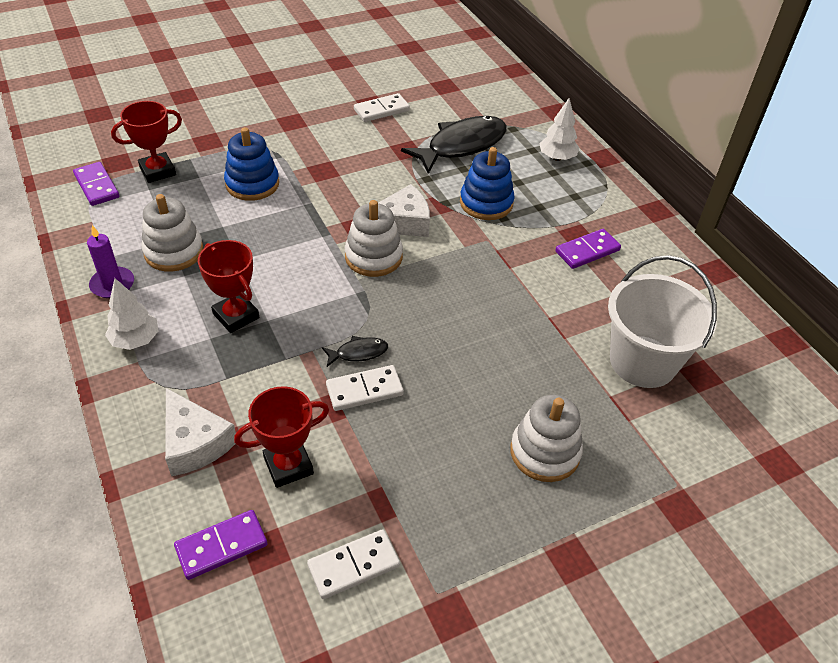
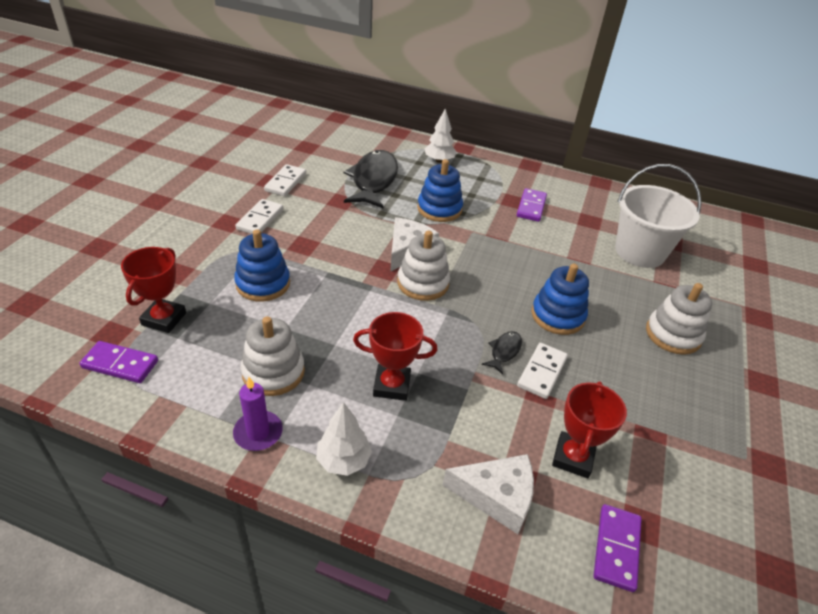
camera: 45 degrees left, 5 degrees down
(353, 566) = (693, 484): white domino -> white domino (260, 219)
(453, 358) = (557, 316): none -> blue stacking toy

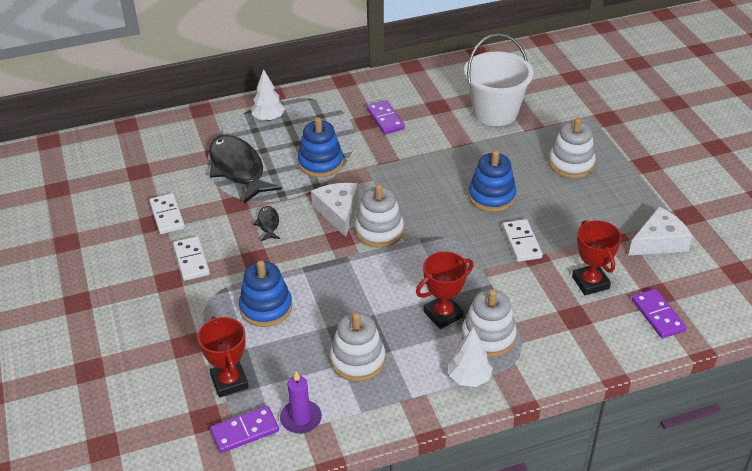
camera: 35 degrees left, 0 degrees up
(258, 433) = (398, 401): purple candle -> purple candle (301, 418)
(408, 435) = (488, 337): none -> white stacking toy
(497, 496) = (573, 333): white cheese -> white cheese (659, 242)
(504, 351) = (485, 244): black fish -> black fish (268, 224)

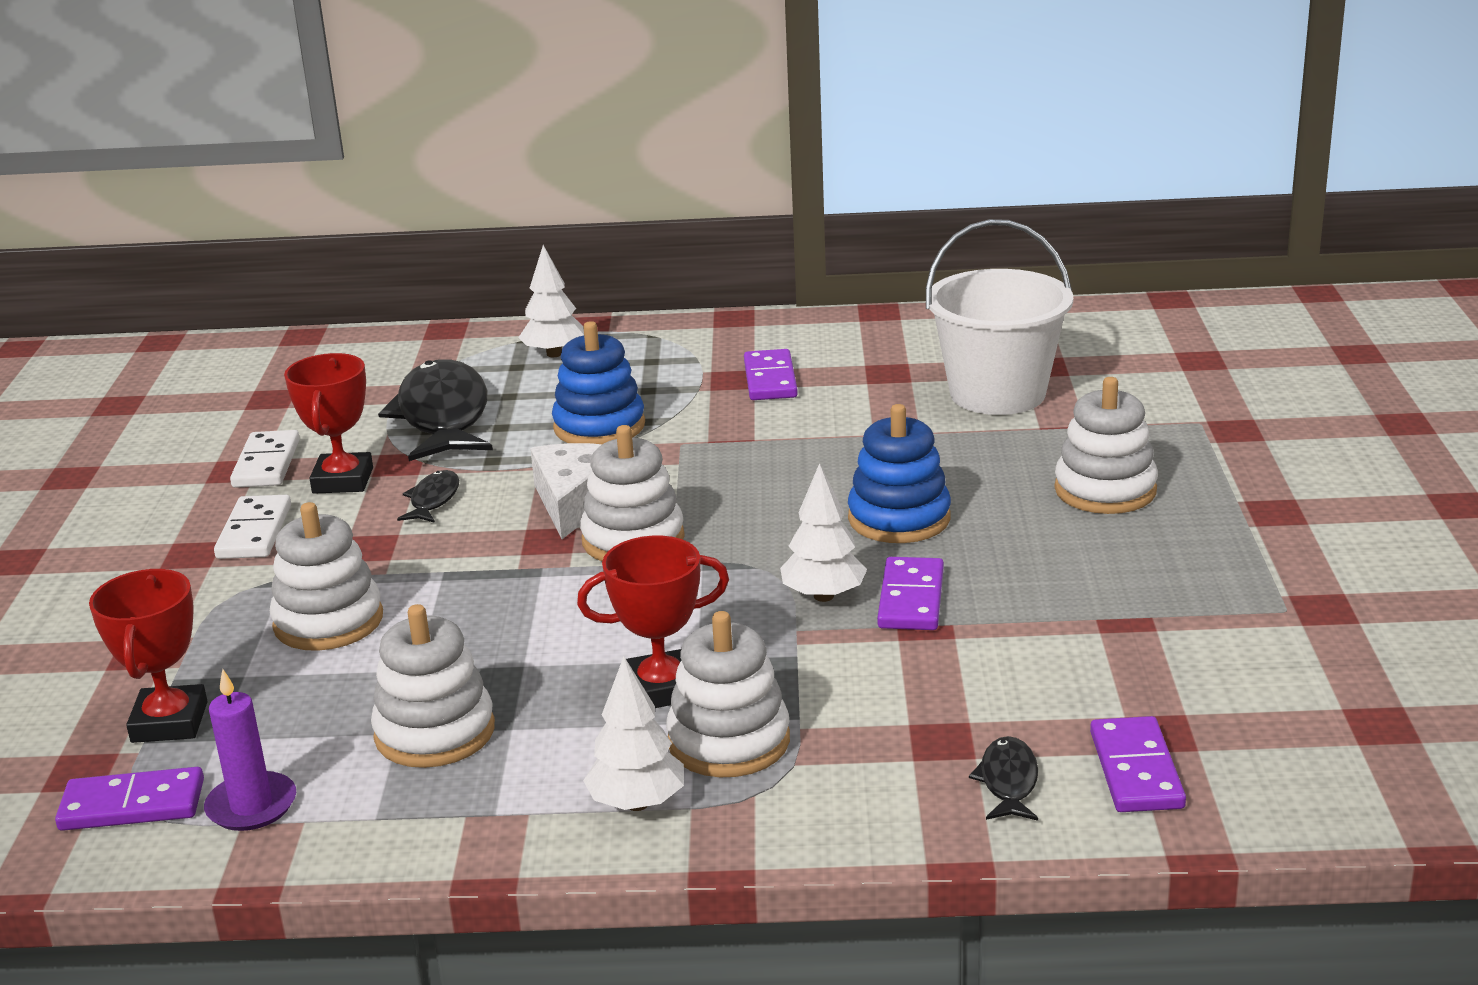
camera: 20 degrees right, 15 degrees down
(266, 308) = (328, 621): blue stacking toy -> white stacking toy
(483, 248) = (824, 596): none -> white tree
(522, 242) = (911, 599): white domino -> purple domino
(590, 283) = (1016, 688): red trophy -> red trophy (342, 480)
(612, 332) = (1008, 781): none -> black fish
(659, 242) = (1221, 643): white cheese -> none

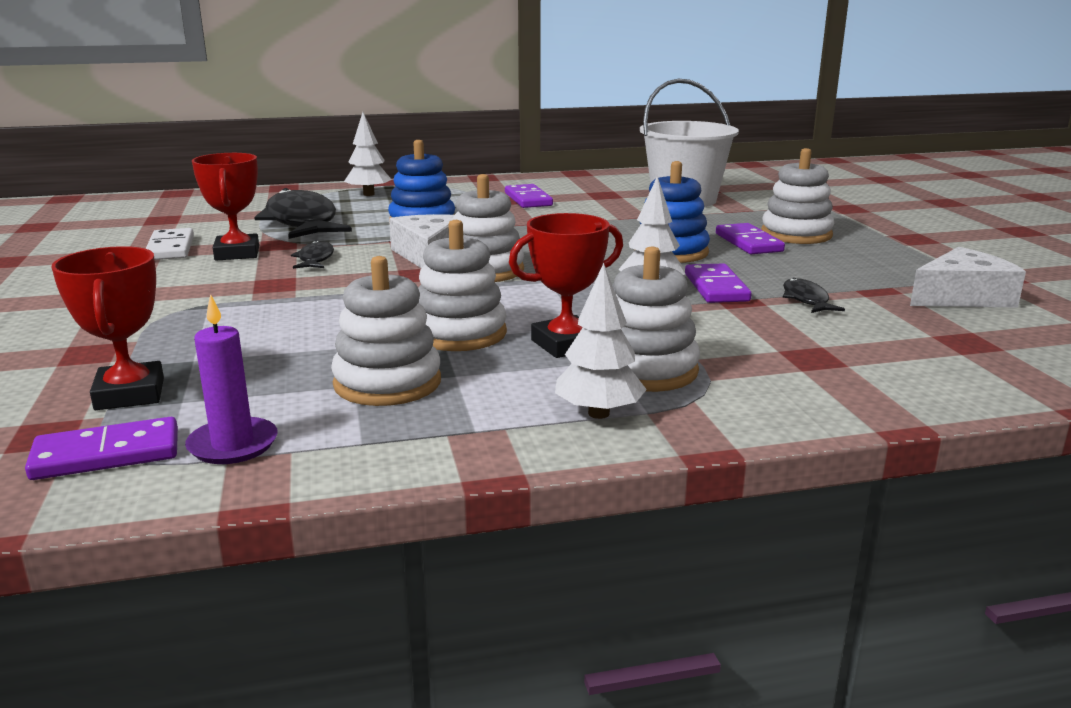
camera: 15 degrees left, 5 degrees down
(255, 532) = (173, 281): white domino -> none
(328, 621) = (258, 325): white stacking toy -> white stacking toy (459, 333)
(1008, 781) = (888, 376): black fish -> black fish (806, 300)
(1135, 770) = (974, 363): purple domino -> purple domino (748, 243)
(1231, 646) = (962, 297): none -> white cheese

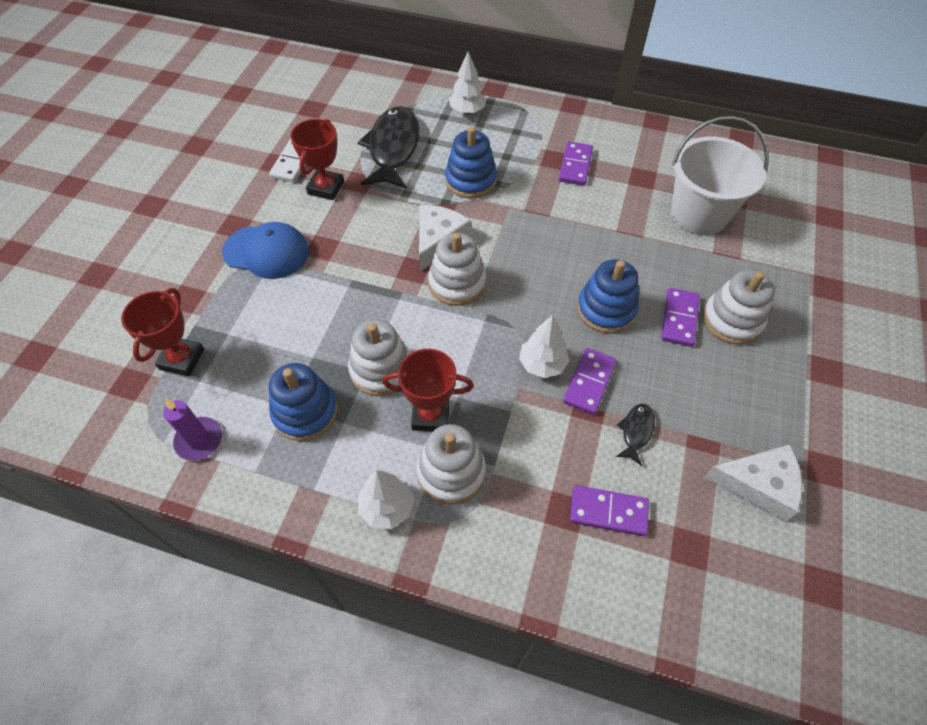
camera: 30 degrees right, 35 degrees up
(106, 454) = (144, 419): purple domino -> purple domino (608, 512)
(193, 300) = (266, 252): none -> blue cap
(315, 259) = (365, 218): black fish -> none
(387, 383) = (305, 412): white stacking toy -> blue stacking toy

